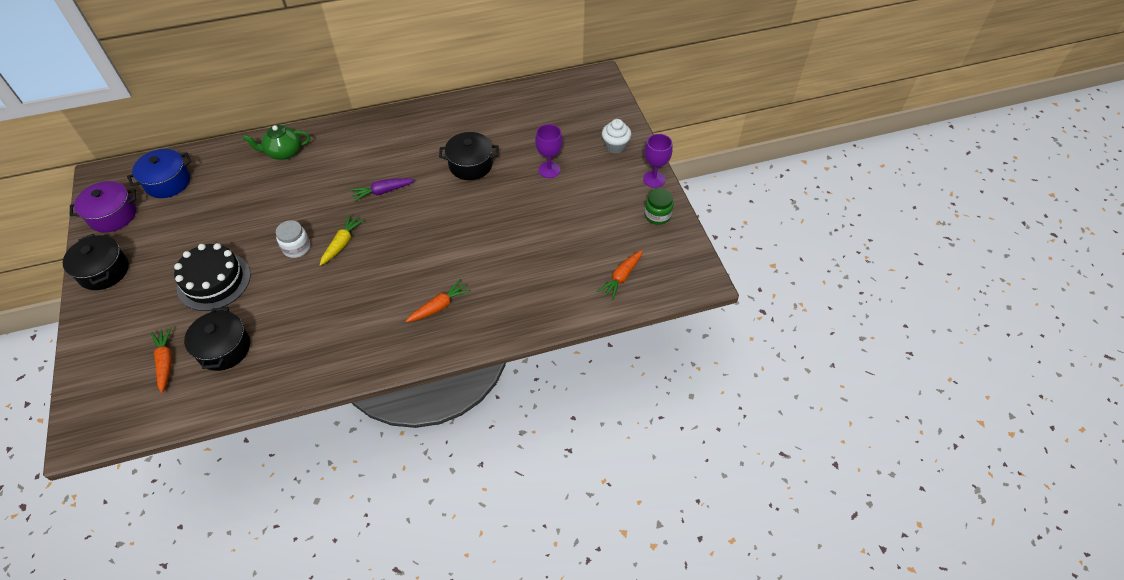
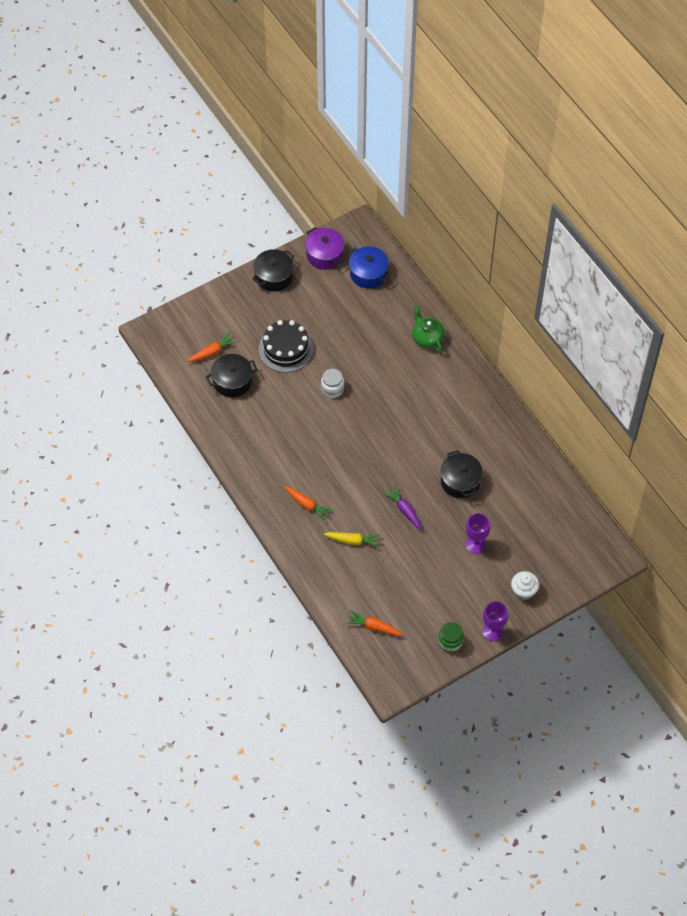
camera: 75 degrees right, 5 degrees up
(342, 243) = (346, 418): yellow carrot -> yellow carrot (353, 541)
(383, 191) = (408, 426): purple carrot -> purple carrot (404, 510)

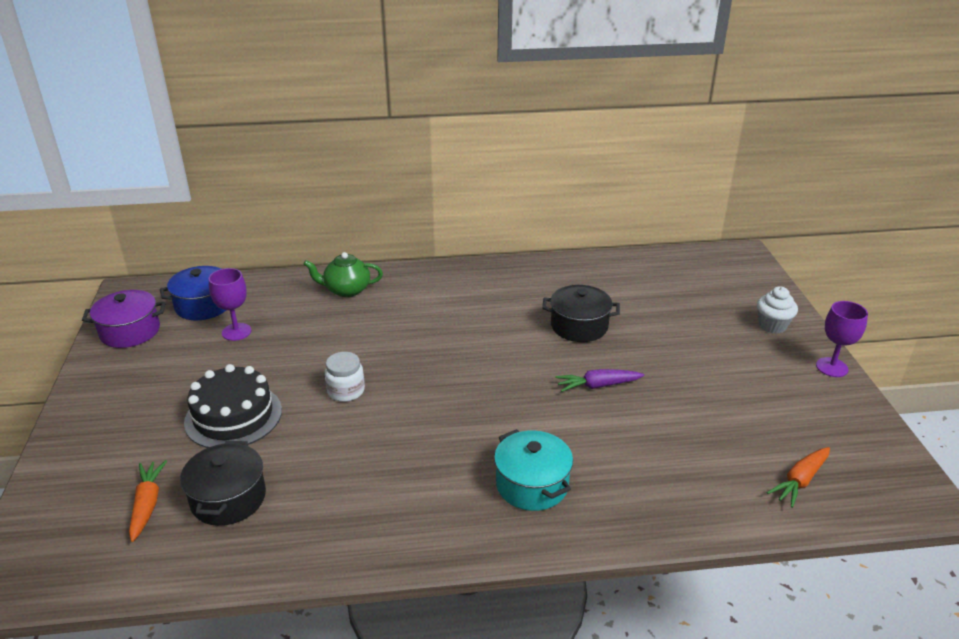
camera: 65 degrees left, 25 degrees down
(274, 277) = (101, 388): black pot -> none
(307, 505) = (532, 484): orange carrot -> turquoise pot
(353, 541) = (627, 453): yellow carrot -> none
(450, 642) = (843, 410): green jar -> none
(475, 544) = (684, 342): purple goblet -> purple goblet (236, 332)

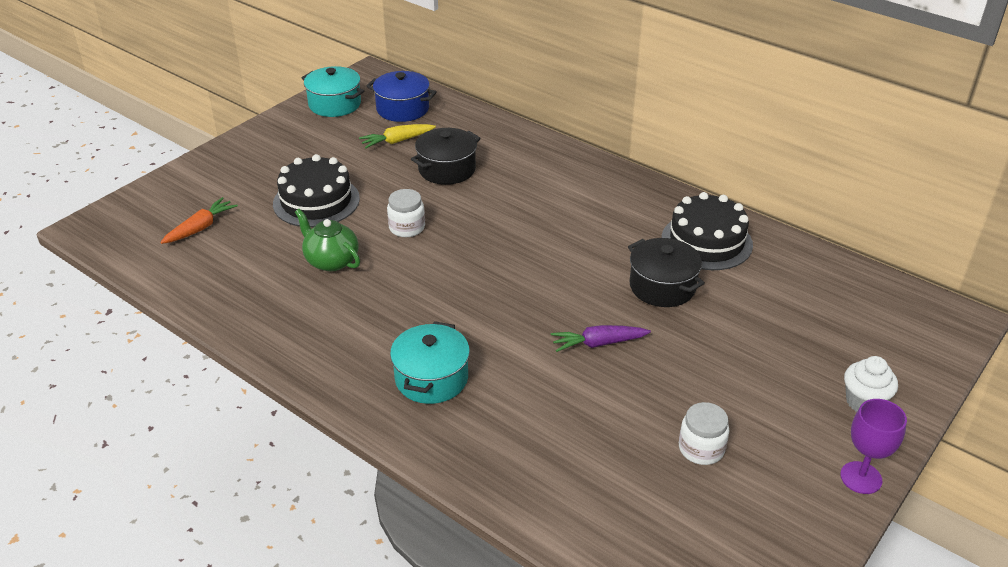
camera: 45 degrees right, 5 degrees up
(130, 331) = (335, 104): purple pot -> turquoise pot
(228, 498) = (243, 254): black pot -> black pot (447, 169)
(236, 332) = (397, 141): purple goblet -> yellow carrot
(346, 290) = (516, 150): green teapot -> green teapot (331, 261)
(561, 284) = (706, 241): none -> black cake
(598, 386) = (598, 343): purple carrot -> purple carrot turned 45 degrees counterclockwise
(745, 408) = (701, 449): none -> white jar
(800, 481) = (648, 535): orange carrot -> none

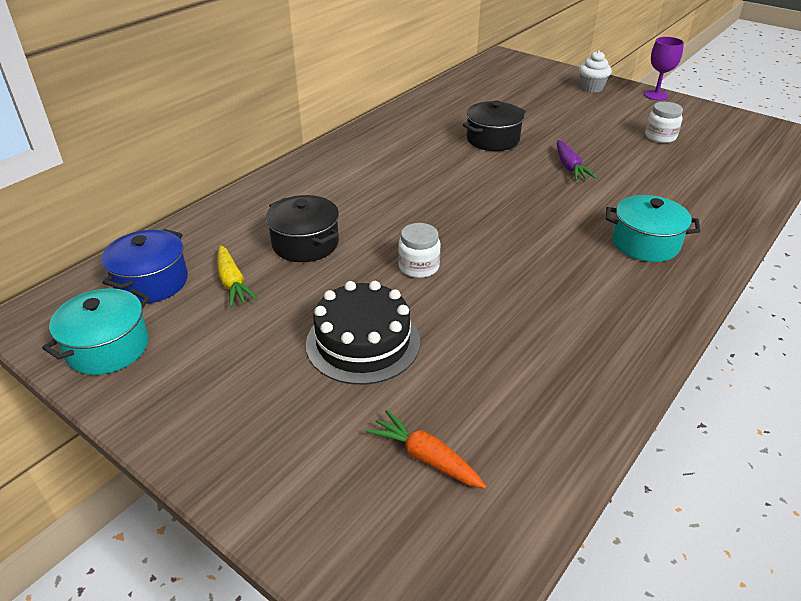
camera: 90 degrees left, 0 degrees up
(331, 261) = (486, 318): green teapot -> none
(706, 241) = (432, 120): black cake -> none

